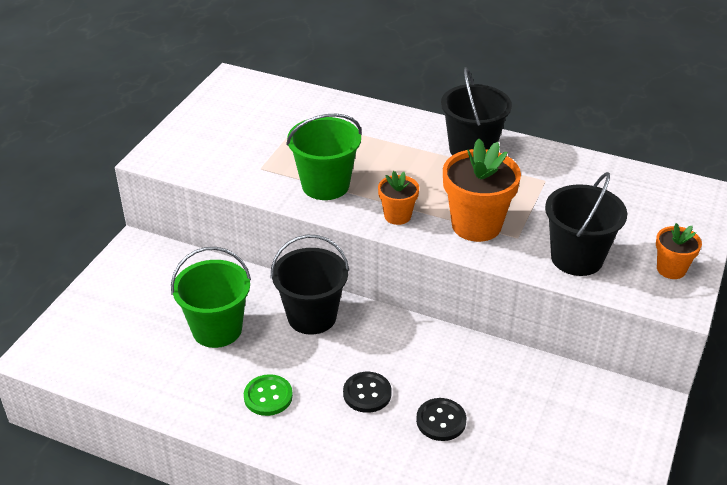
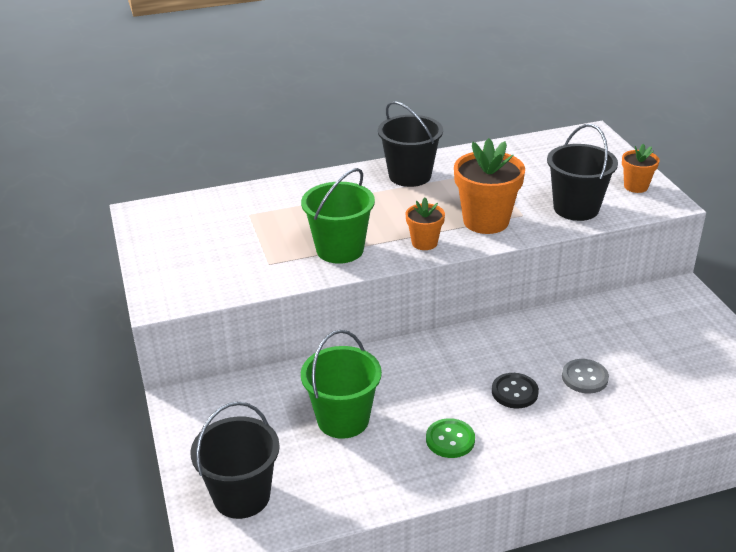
camera: 40 degrees left, 5 degrees down
(312, 316) = (403, 366): black bucket -> black bucket (241, 496)
(441, 421) = (584, 377): black button -> grey button

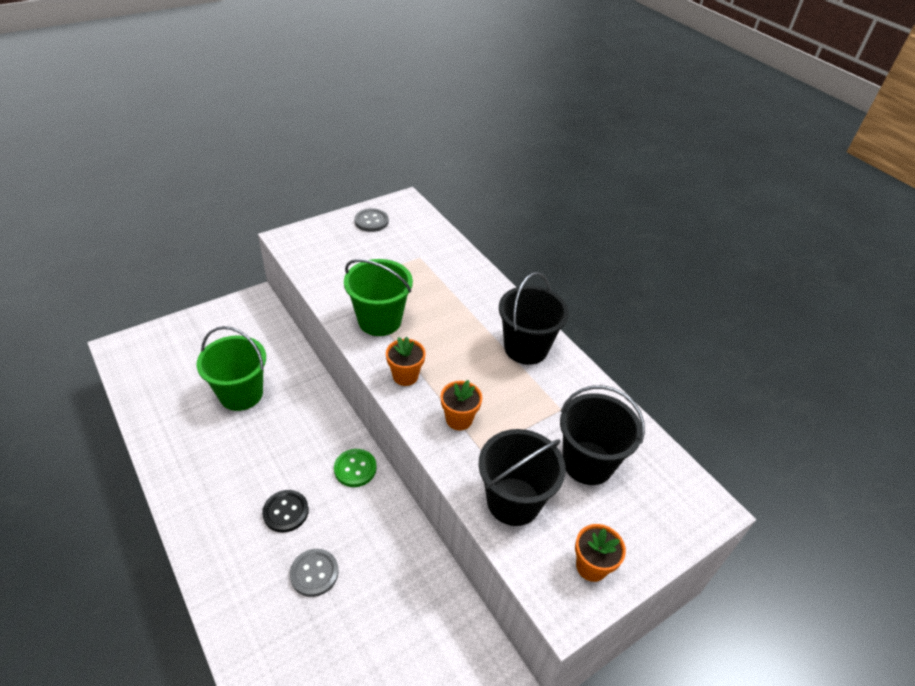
camera: 70 degrees right, 10 degrees up
(163, 238) = (371, 221): none -> grey button
(241, 496) = (158, 354): black bucket -> black bucket (587, 463)
(450, 440) = (219, 469): green button -> green button (355, 469)
(486, 221) = (459, 419): orange flower pot -> orange flower pot, size x0.55

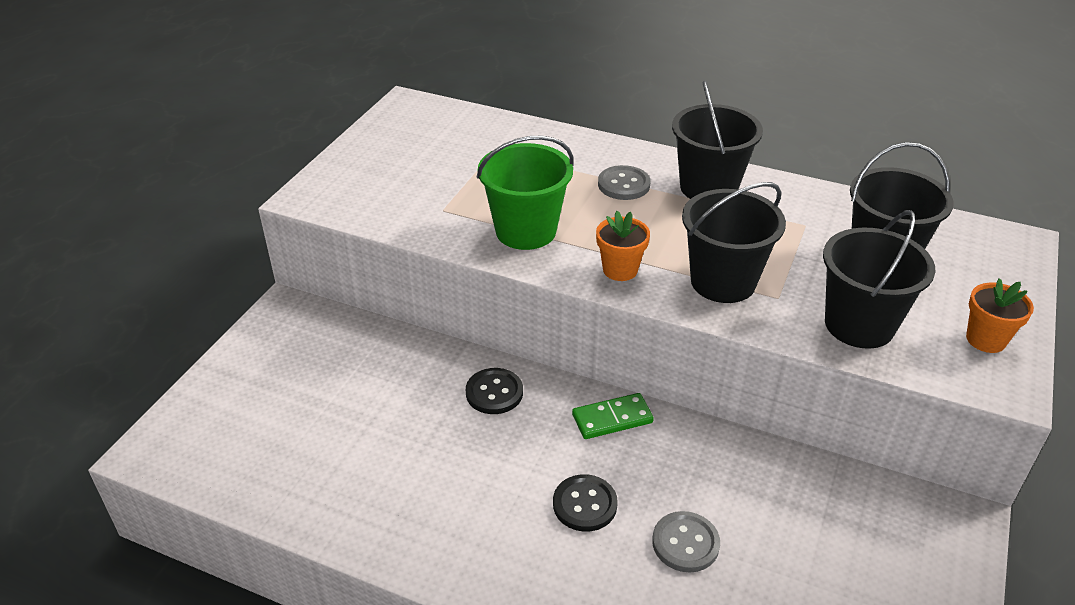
camera: 30 degrees left, 5 degrees down
(241, 394) = (387, 416): green bucket -> none
(308, 412) = (494, 393): none -> black button
(355, 469) = (612, 419): green button -> green domino
(371, 221) = (391, 138): grey button -> grey button (623, 185)
(459, 419) = (723, 282): orange flower pot -> black bucket

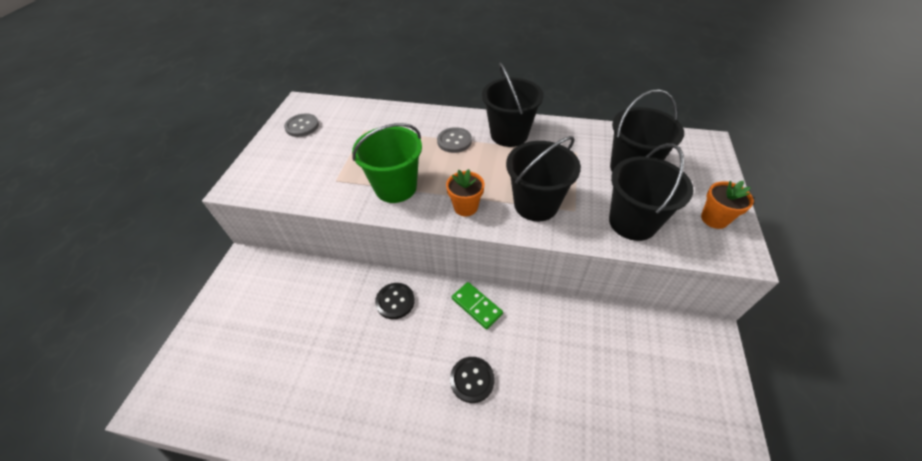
camera: 10 degrees left, 10 degrees up
(612, 419) = (476, 306): green domino -> green domino turned 75 degrees clockwise
(685, 543) = (545, 397): grey button -> grey button (302, 126)

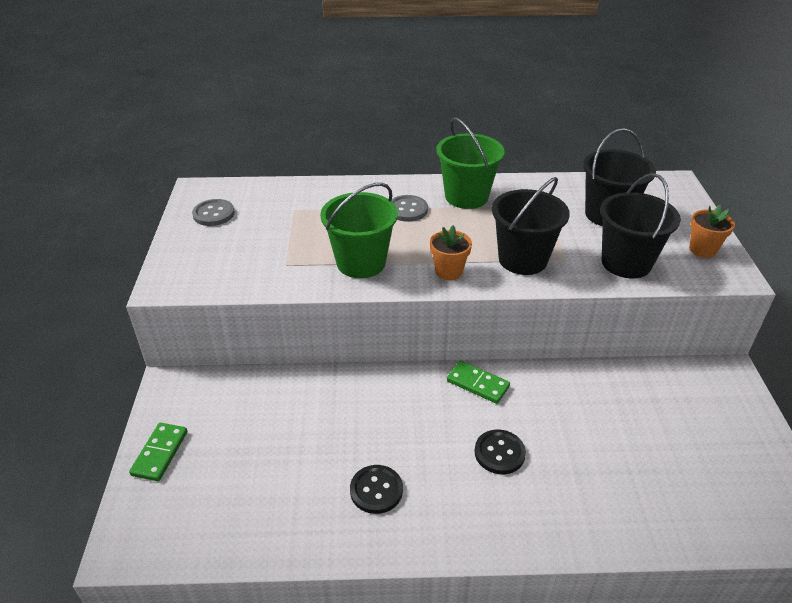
camera: 15 degrees left, 10 degrees down
(211, 322) = (160, 453): none -> green domino
(395, 301) = (382, 394): black button -> black button (376, 490)
(509, 134) = (466, 196): black bucket -> green bucket

